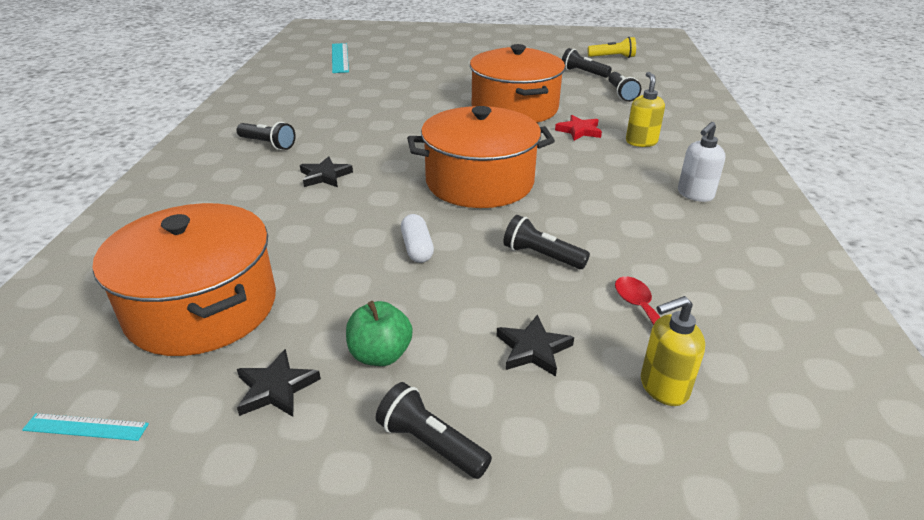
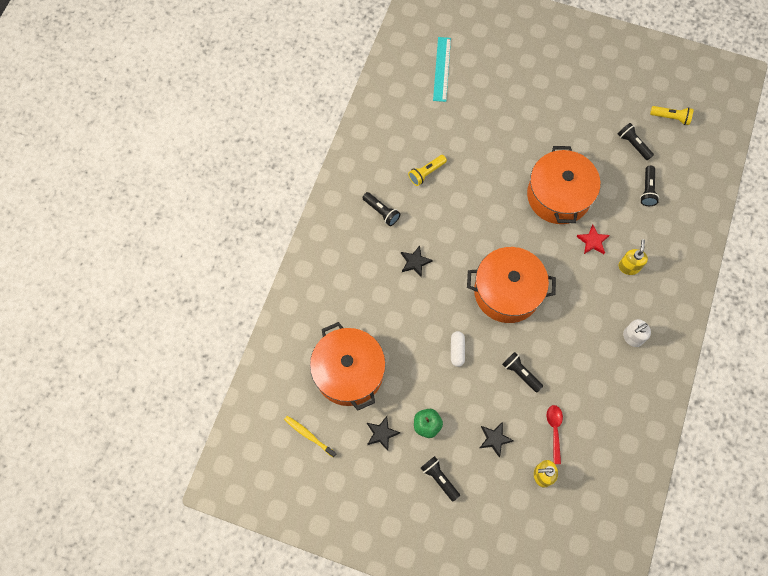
camera: 15 degrees right, 35 degrees up
(86, 427) = (309, 435): turquoise ruler -> yellow toothbrush
(331, 112) = (426, 173): none -> yellow flashlight

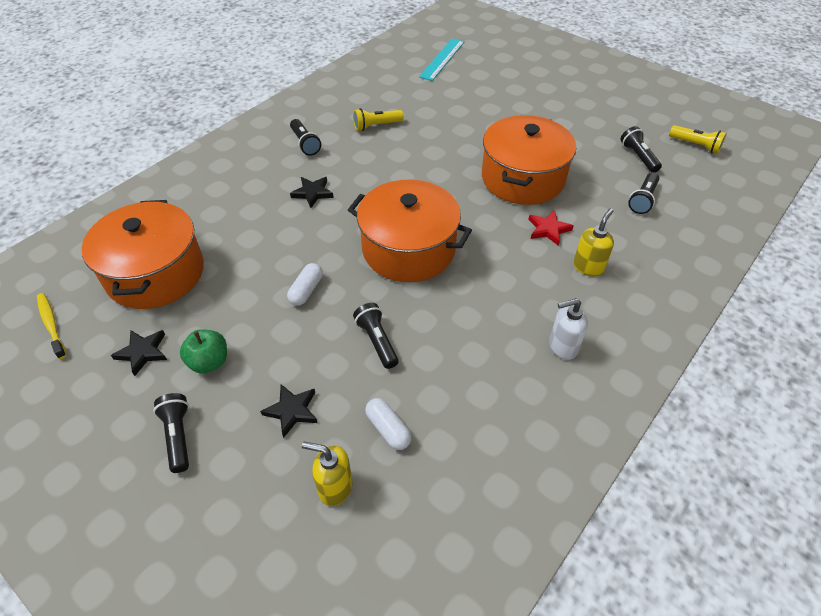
camera: 20 degrees right, 20 degrees down
(554, 430) = (388, 429): red spoon -> white capsule

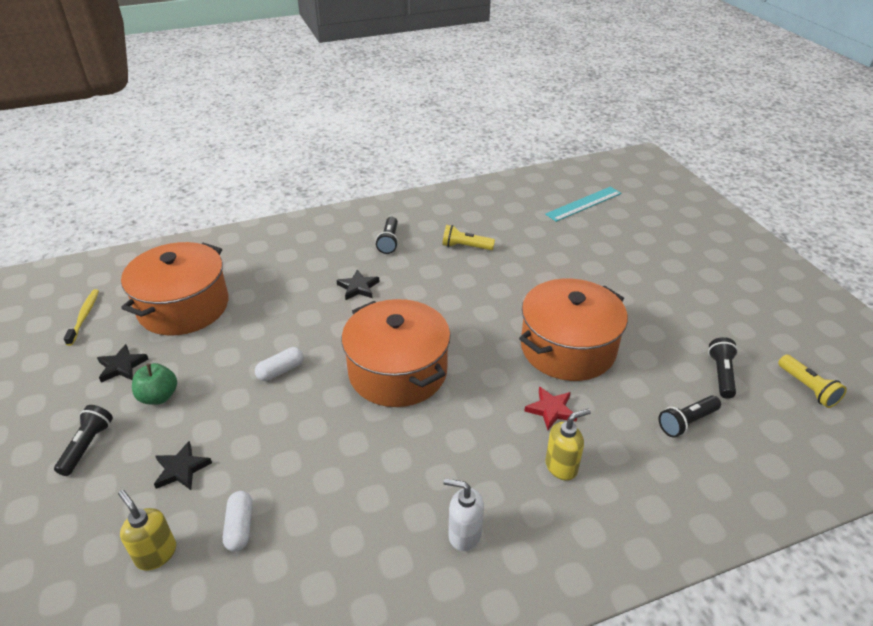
camera: 30 degrees right, 10 degrees down
(377, 341) = (299, 443): black flashlight -> none

